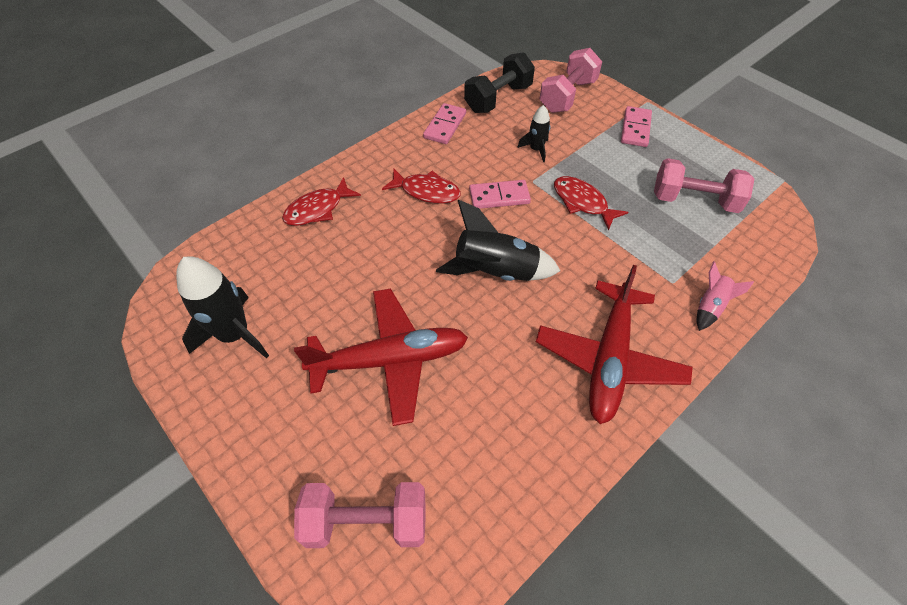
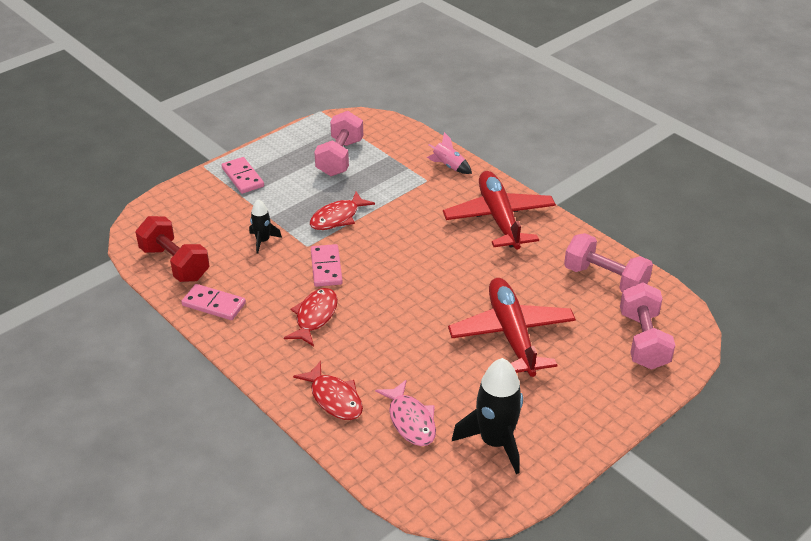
camera: 90 degrees left, 15 degrees down
(279, 265) = (411, 420): none -> pink fish
(495, 272) = (417, 272): black rocket -> none
(498, 98) = (175, 264): black dumbbell -> red dumbbell
(567, 96) = (182, 215): pink dumbbell -> pink dumbbell (605, 279)
(609, 359) = (499, 218): red plane -> red plane turned 120 degrees counterclockwise
(635, 129) = (243, 177): pink domino -> pink domino turned 45 degrees clockwise

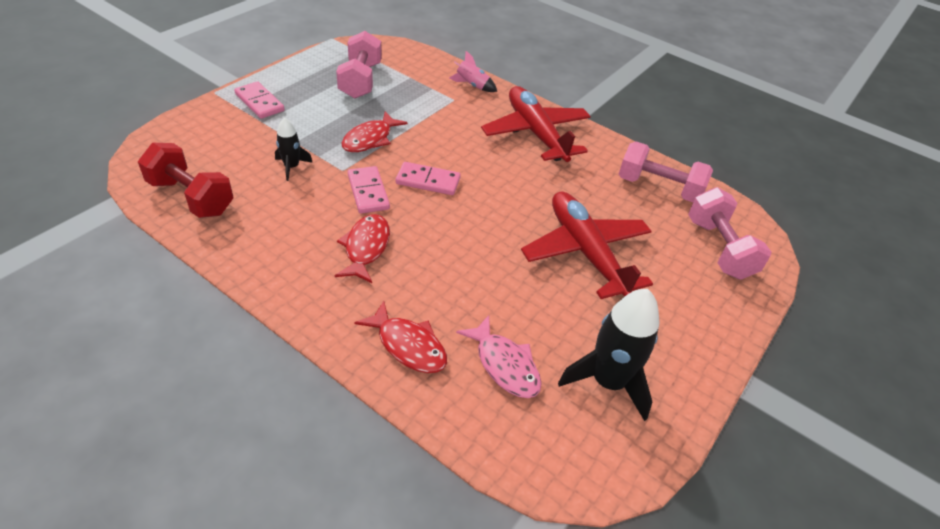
camera: 15 degrees left, 5 degrees up
(214, 304) = (243, 241): pink domino -> pink domino (428, 181)

